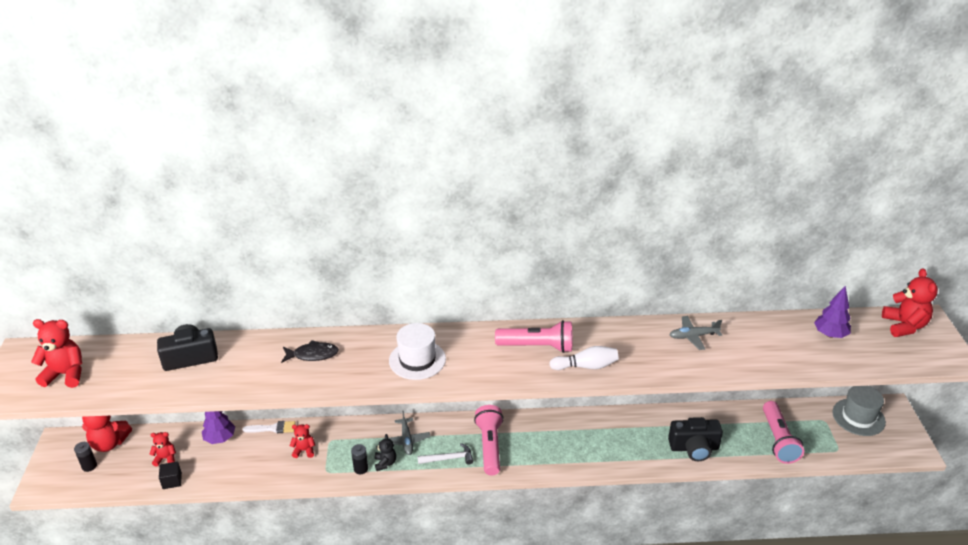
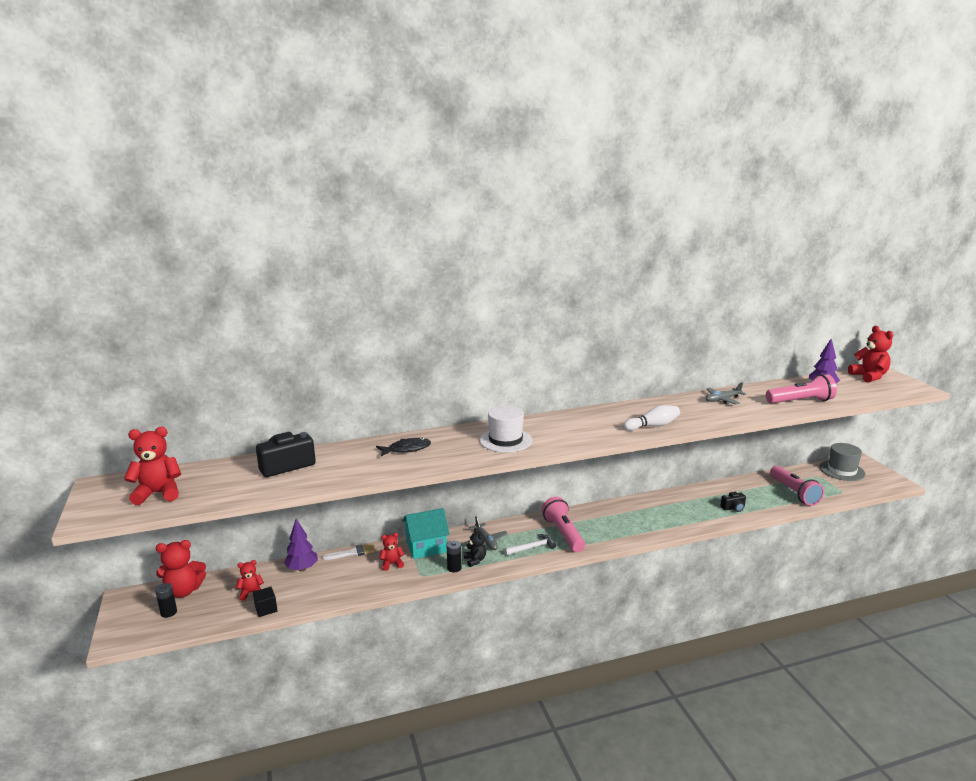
camera: 15 degrees left, 15 degrees down
(345, 435) = (426, 547): none -> turquoise house
(537, 347) = (603, 420): pink flashlight -> pink flashlight (801, 401)
(694, 448) = (733, 508): black camera -> black camera, size x0.54

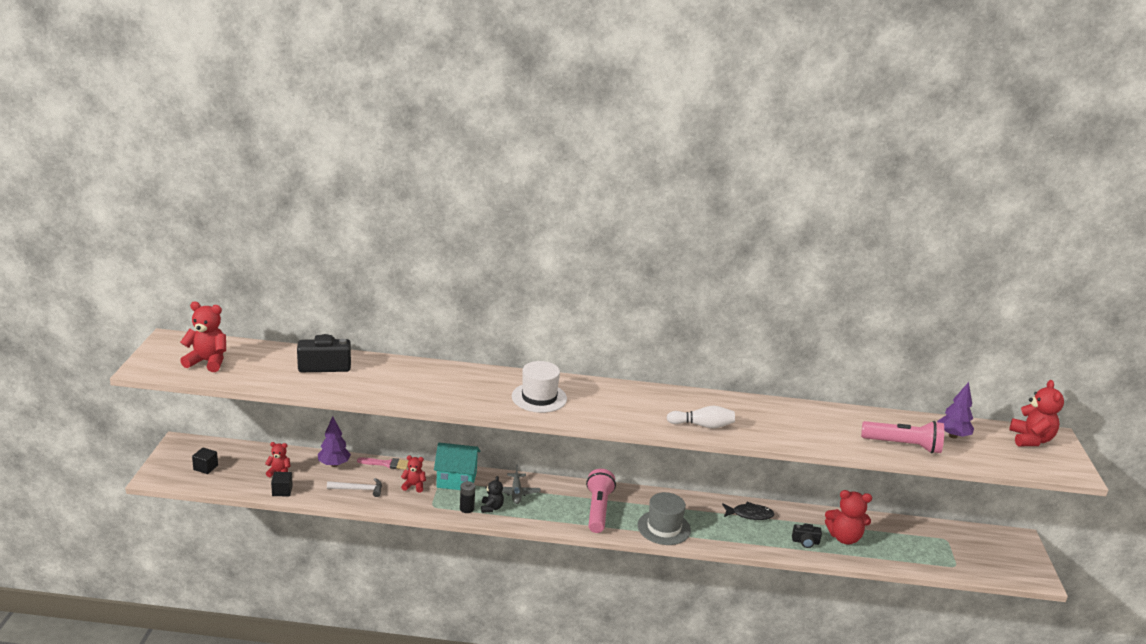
camera: 20 degrees right, 5 degrees up
(168, 612) = (205, 467): black battery -> black cube
(184, 591) = (227, 452): red teddy bear -> red teddy bear (844, 538)
(352, 553) = (386, 464): white brush -> pink brush
(407, 449) = (440, 380): black fish -> black fish (750, 514)
(532, 547) = (555, 513): white hammer -> white hammer (358, 489)
(722, 400) = (814, 418): grey plane -> none
(794, 493) = (894, 548): pink flashlight -> none
(842, 470) = (983, 542): grey hat -> grey hat (664, 528)

